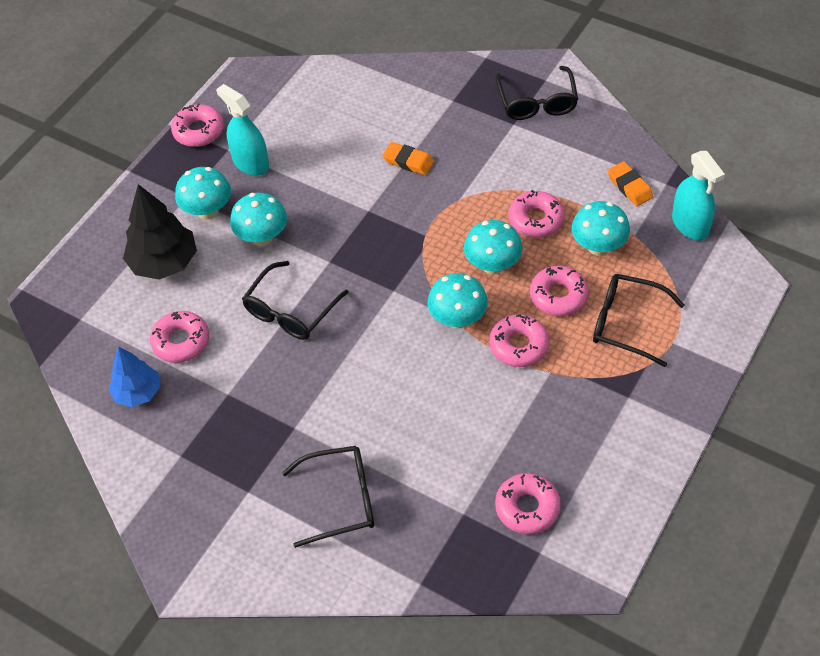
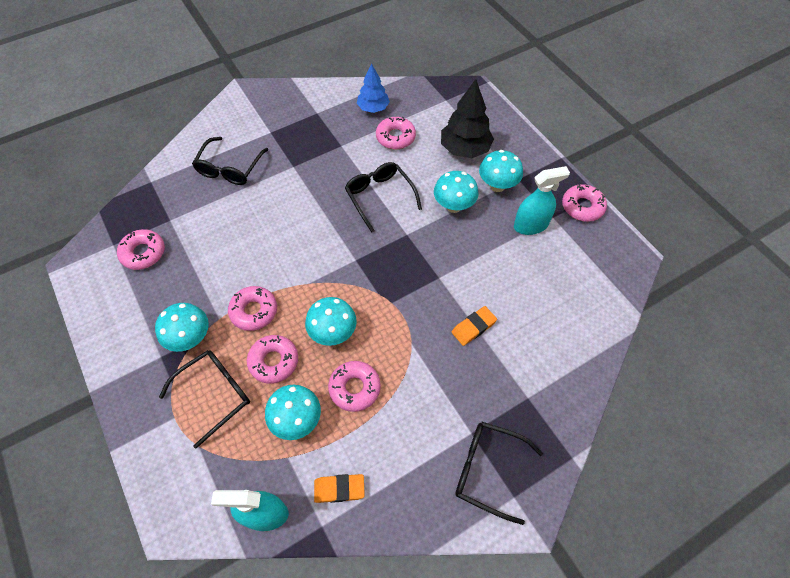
camera: 115 degrees right, 5 degrees up
(457, 319) = (304, 286): turquoise mushroom -> turquoise mushroom (190, 338)

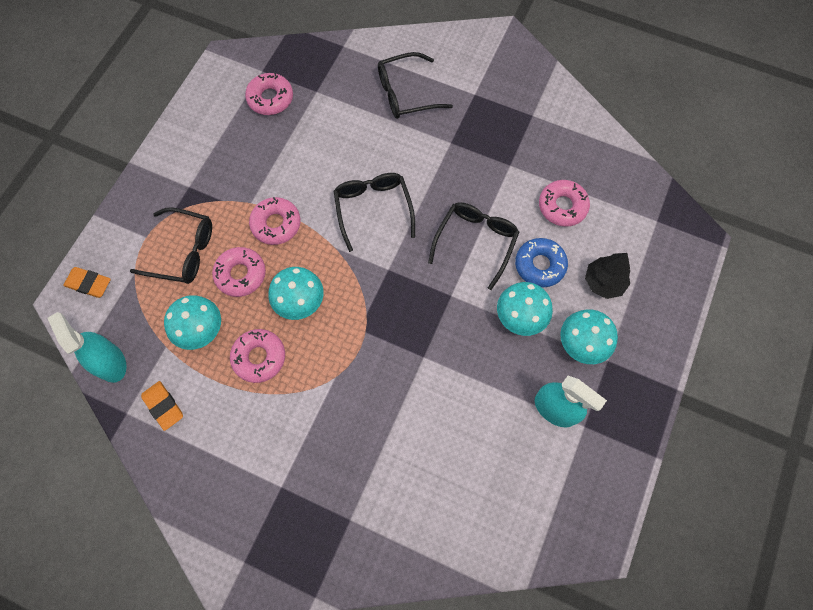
camera: 55 degrees right, 10 degrees up
(190, 338) = (219, 195): turquoise mushroom -> none
(373, 108) = (583, 160): blue tree -> none
(426, 173) = (540, 265): none -> blue donut
(465, 149) = (603, 282): black tree -> black tree, size x0.65
(473, 327) = (391, 423): orange eraser -> orange eraser (89, 284)
(488, 470) = (254, 523): black glasses -> black glasses (373, 209)
(582, 207) = (624, 450): pink donut -> none

